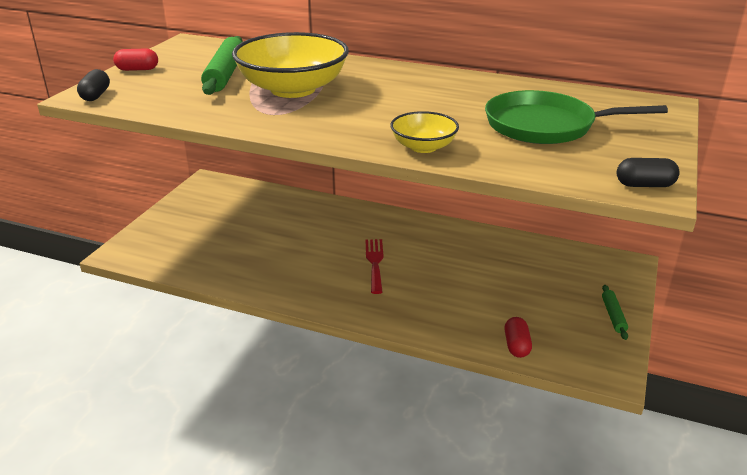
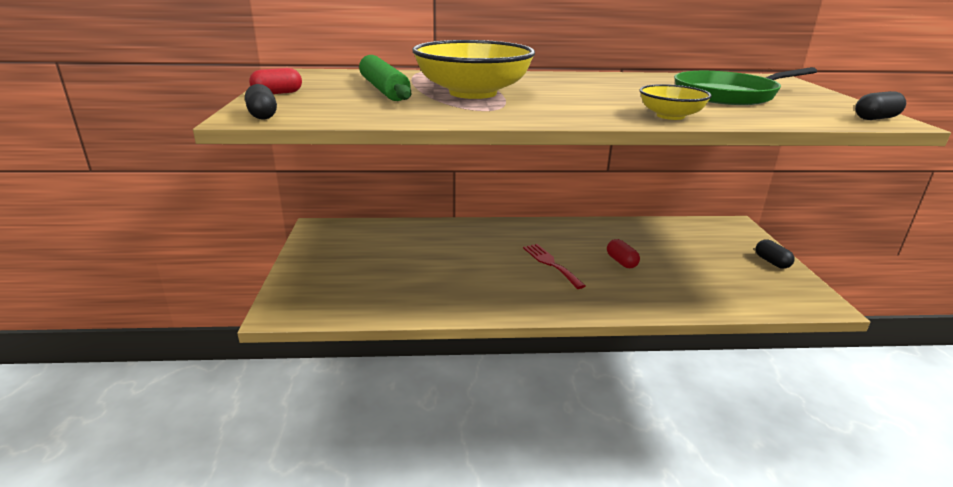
camera: 25 degrees left, 5 degrees down
(516, 346) = (736, 301): red capsule -> red capsule (621, 262)
(613, 316) = (771, 262): green rolling pin -> black capsule

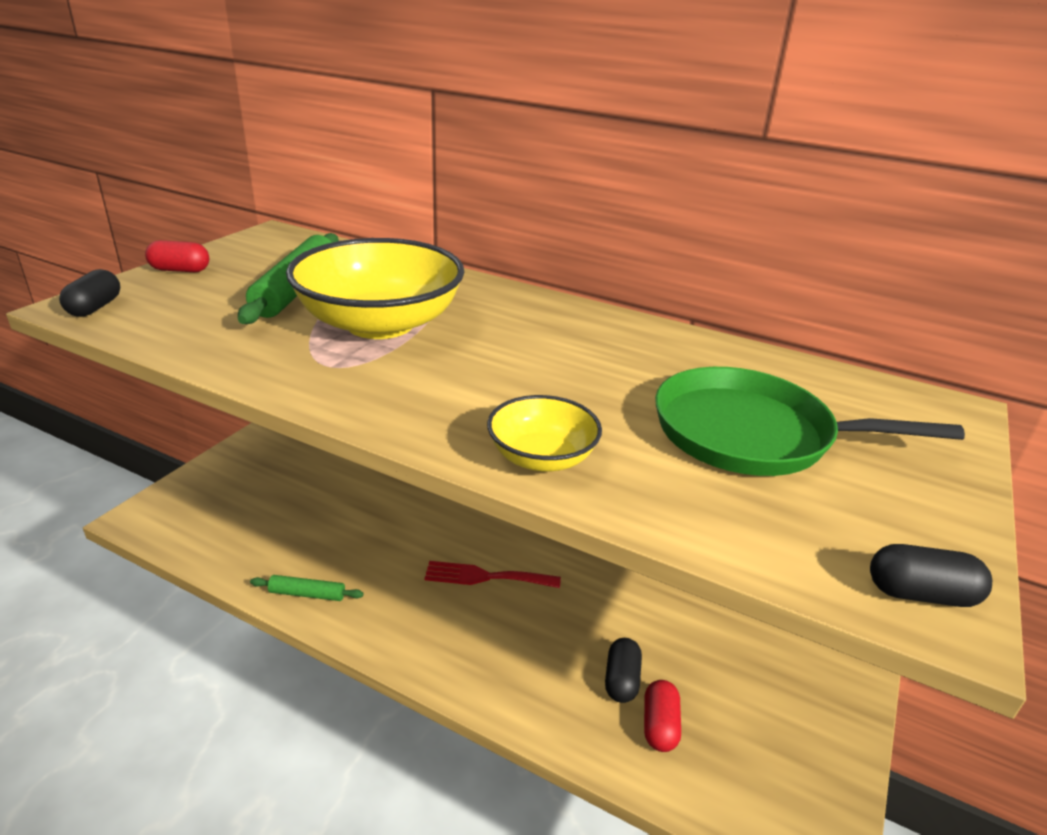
camera: 30 degrees right, 5 degrees up
(460, 306) = (307, 594): none -> green rolling pin
(551, 264) = (485, 577): red fork -> red fork turned 90 degrees counterclockwise
(621, 262) = (584, 615): red capsule -> red capsule (659, 725)
(771, 262) = (831, 725): black capsule -> black capsule (621, 680)

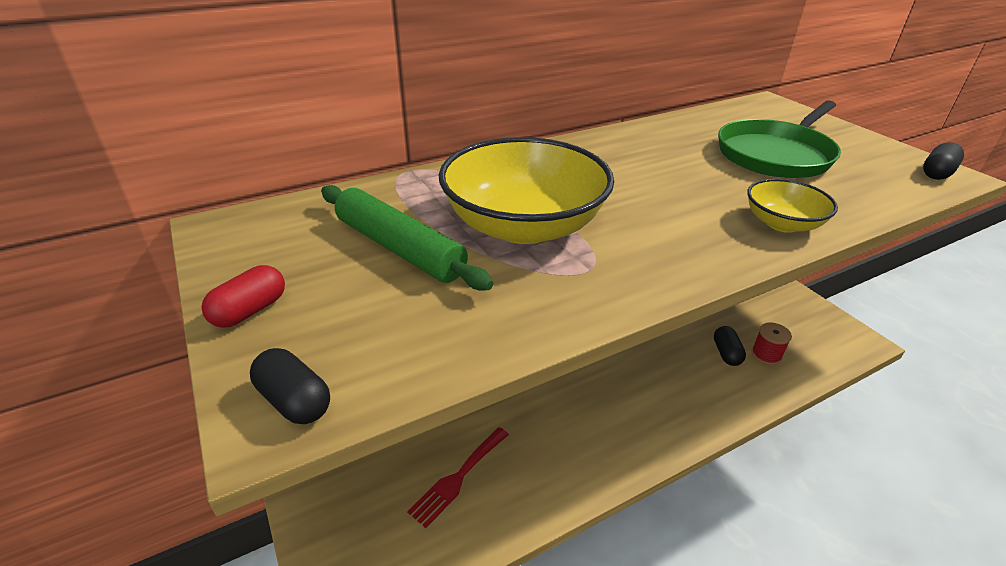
camera: 55 degrees left, 5 degrees up
(307, 594) = (556, 486): green rolling pin -> none
(485, 577) = (601, 373): red fork -> red fork (458, 478)
(621, 680) = (726, 353): black capsule -> black capsule turned 45 degrees clockwise
(659, 725) = (766, 355): red capsule -> red spool

